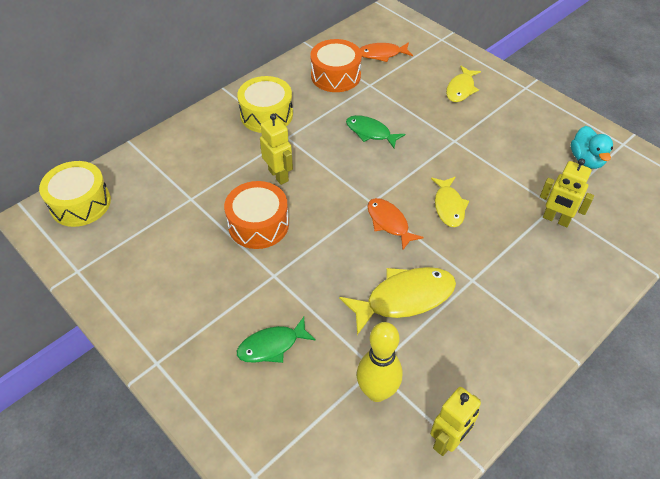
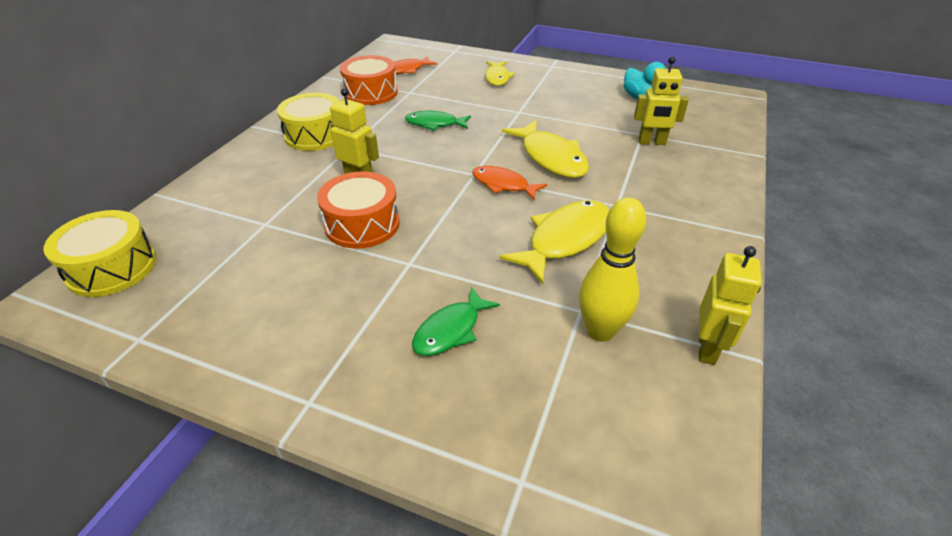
camera: 25 degrees left, 10 degrees down
(448, 206) = (551, 158): yellow fish -> yellow fish, size x1.57

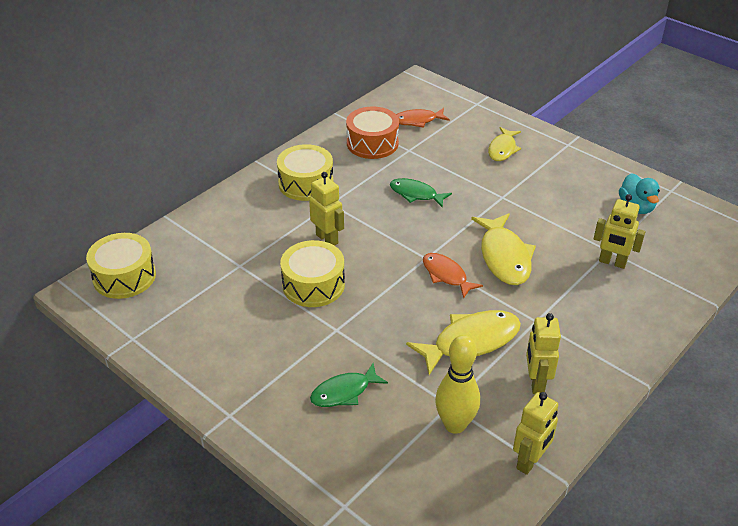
camera: 20 degrees right, 0 degrees up
(362, 224) = (313, 285): orange drum -> yellow drum
(657, 263) = (536, 382): none -> yellow robot

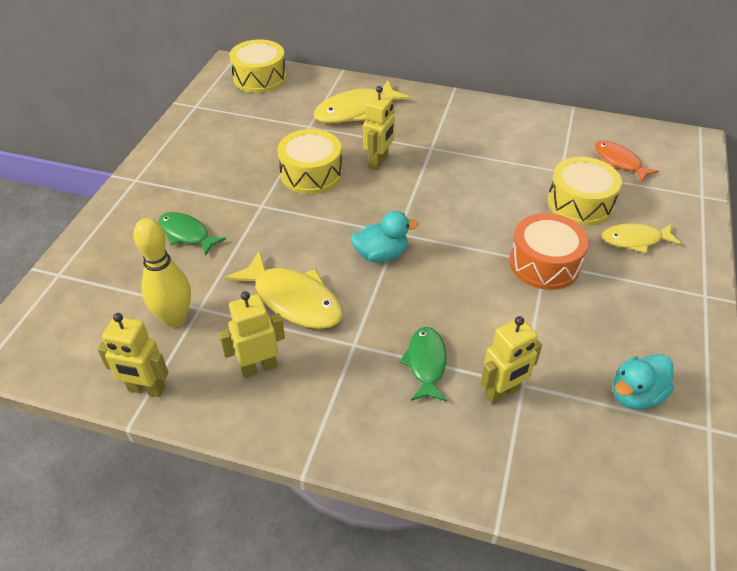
camera: 65 degrees right, 5 degrees up
(306, 183) = (447, 124): yellow drum -> yellow drum (580, 203)
(372, 143) = (548, 144): orange drum -> orange drum (544, 263)
(416, 194) = (492, 197): green fish -> green fish (426, 363)
(446, 275) = (381, 255): orange fish -> turquoise duck
(504, 257) = (441, 291): yellow fish -> yellow fish (355, 111)
(612, 262) = (502, 392): yellow robot -> yellow robot turned 120 degrees counterclockwise

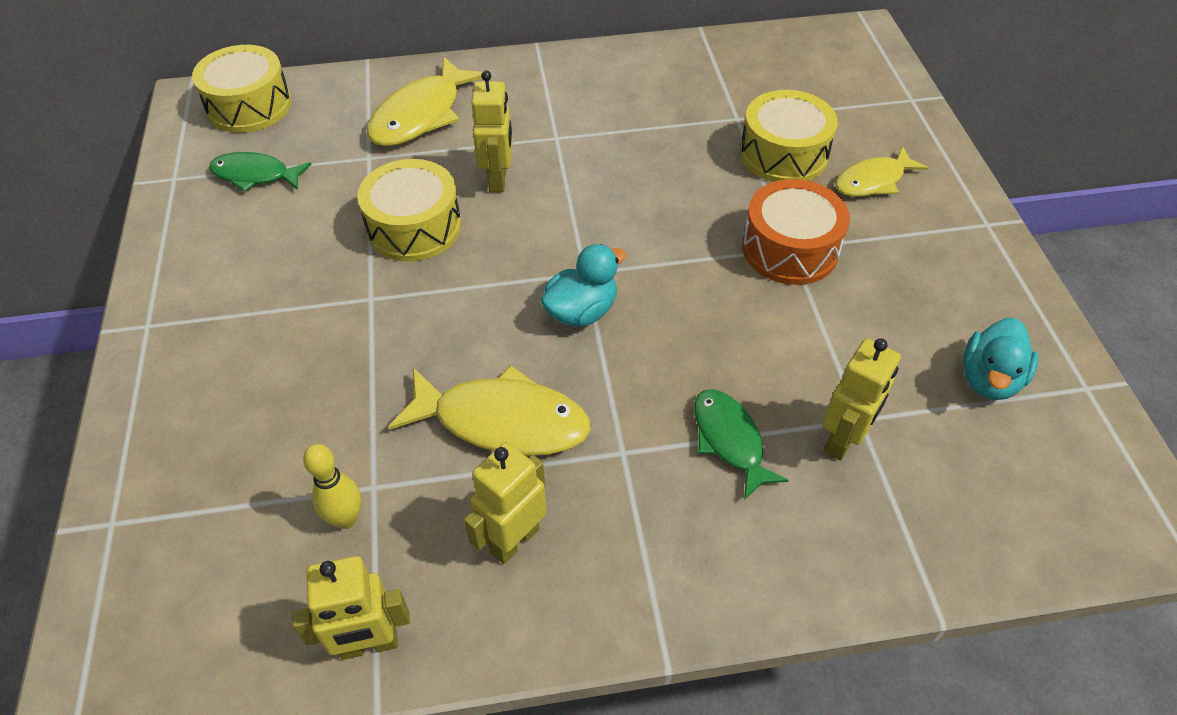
camera: 25 degrees left, 5 degrees up
(175, 319) = (346, 519): yellow bowling pin -> yellow bowling pin, size x0.63
(186, 234) = (283, 382): green fish -> green fish (255, 175)
(619, 162) = (796, 85): orange fish -> none

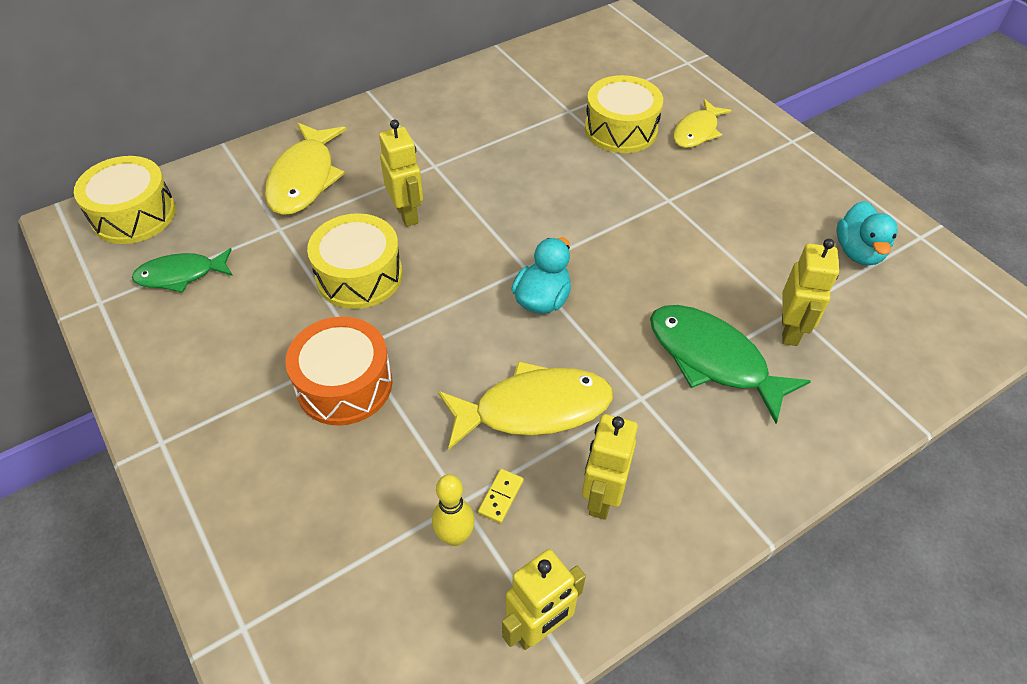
camera: 25 degrees left, 0 degrees up
(414, 497) = (500, 497): none -> yellow domino
(729, 440) = (712, 359): green fish -> green fish, size x1.57
(790, 249) = (669, 200): orange drum -> orange drum (344, 384)

